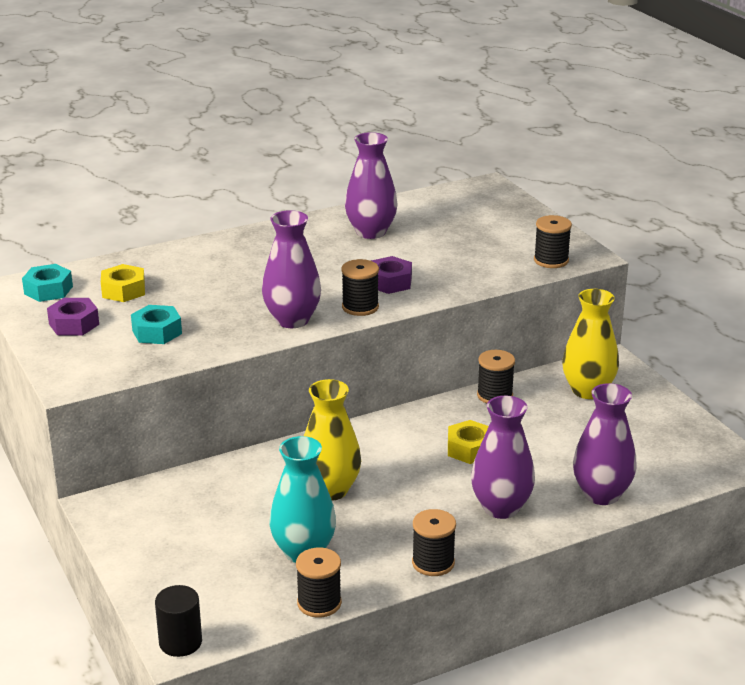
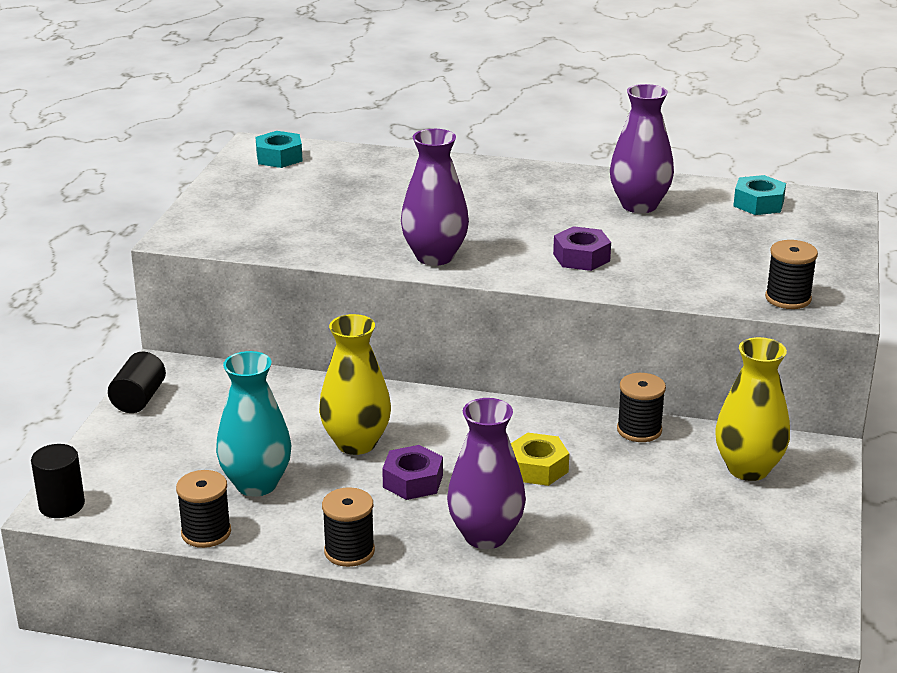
camera: 40 degrees right, 0 degrees up
(74, 324) = (254, 192): purple nut -> purple nut (413, 481)
(118, 537) = (139, 399): none -> black cylinder
(123, 290) = (336, 179): yellow nut -> none
(157, 332) = (306, 223): turquoise nut -> turquoise nut (758, 203)
(360, 307) = (515, 269): black spool -> none
(601, 494) = (606, 574): purple vase -> none

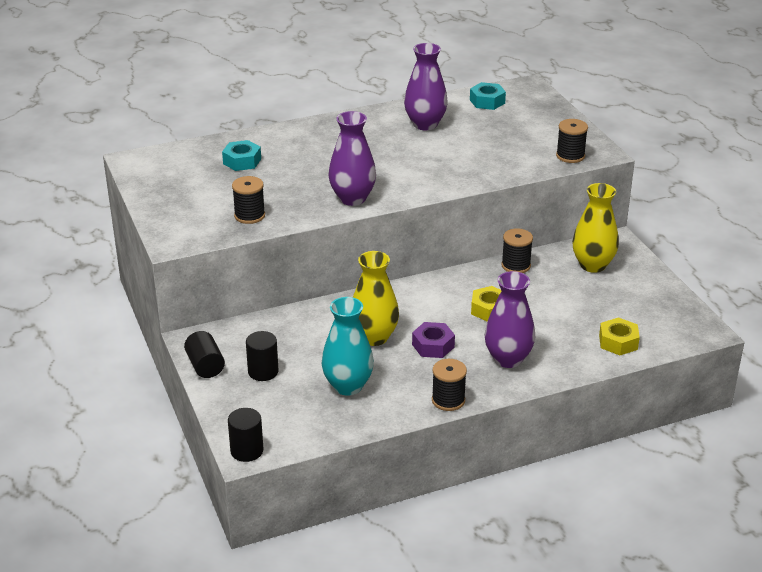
camera: 35 degrees left, 5 degrees up
(188, 430) = (263, 372): none -> black cylinder
(206, 532) = (356, 427): black spool -> black spool (249, 216)
(279, 157) = (161, 164): turquoise nut -> turquoise nut (242, 161)
(581, 257) = (435, 169): purple nut -> none
(662, 578) = (618, 342): none -> yellow nut

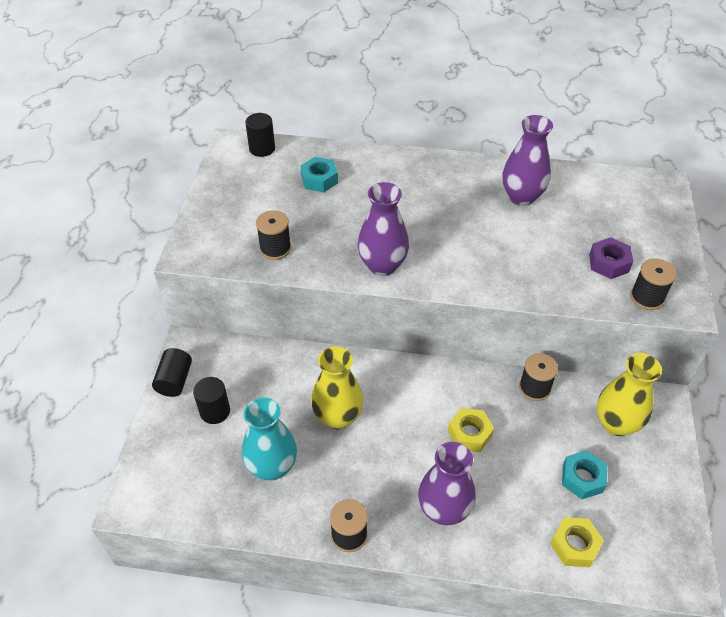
camera: 30 degrees right, 15 degrees up
(247, 451) = (133, 501): black cylinder -> black cylinder (262, 149)
(433, 346) = (384, 455): purple nut -> purple nut (608, 263)
(487, 101) = (606, 190): turquoise nut -> turquoise nut (582, 478)

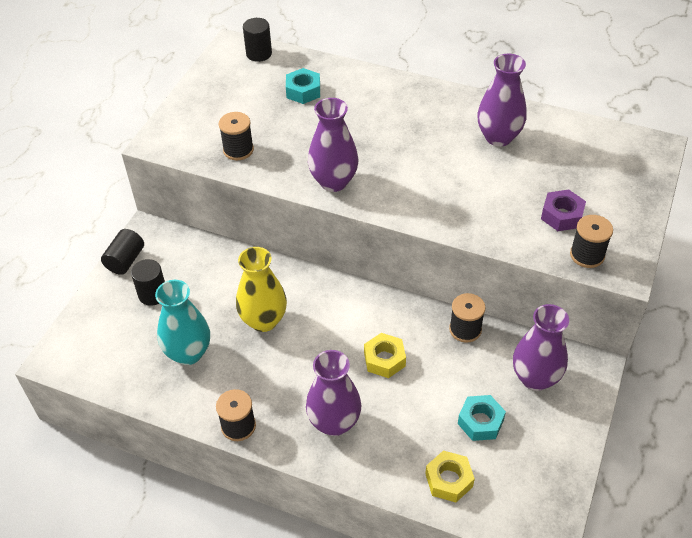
camera: 15 degrees right, 0 degrees up
(616, 423) = (535, 378): yellow vase -> purple vase

